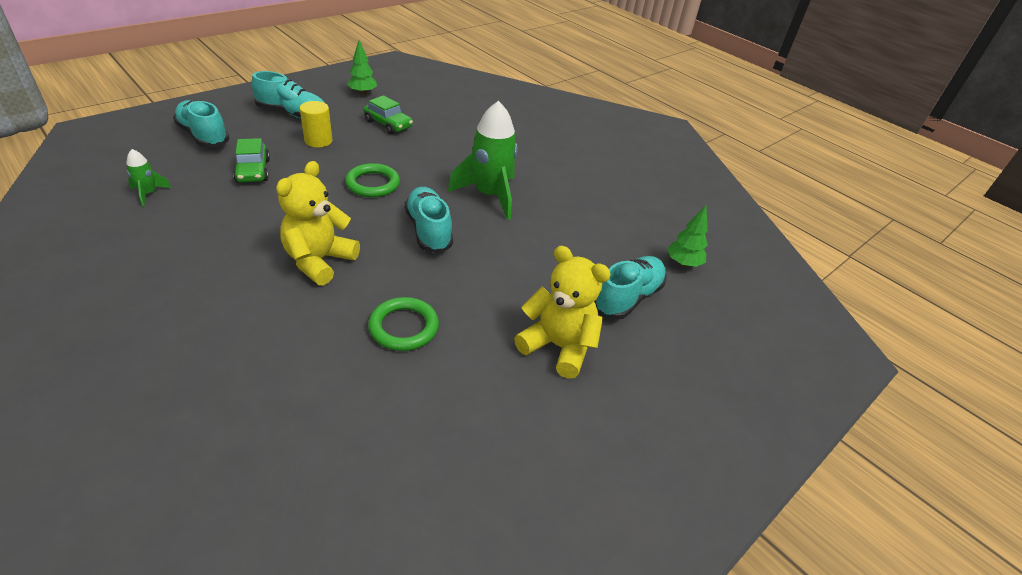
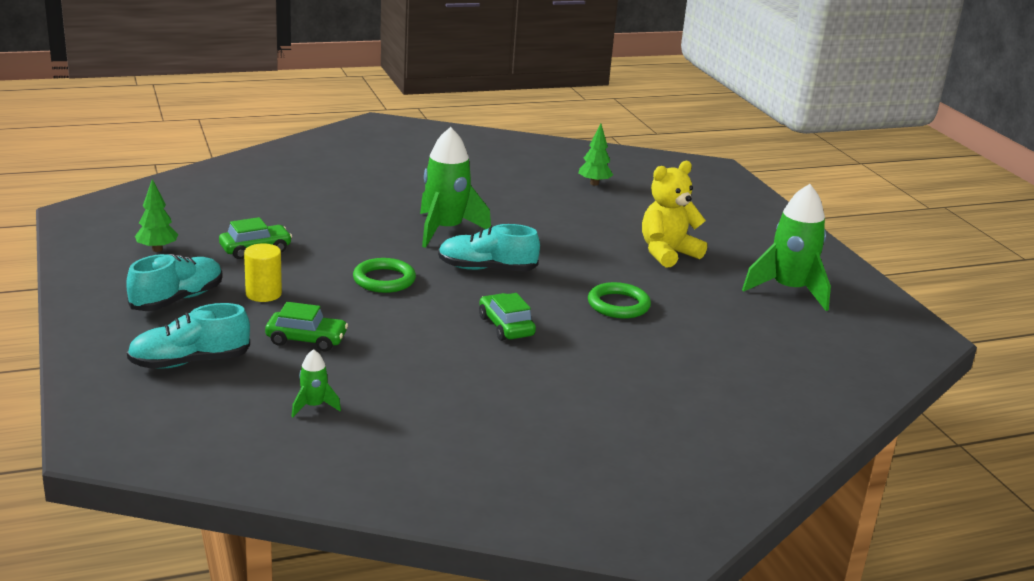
camera: 65 degrees left, 15 degrees down
(319, 261) = (506, 326): yellow teddy bear -> green car
(540, 484) = (789, 290): none -> green rocket
(628, 298) = (625, 215): turquoise shoe -> none

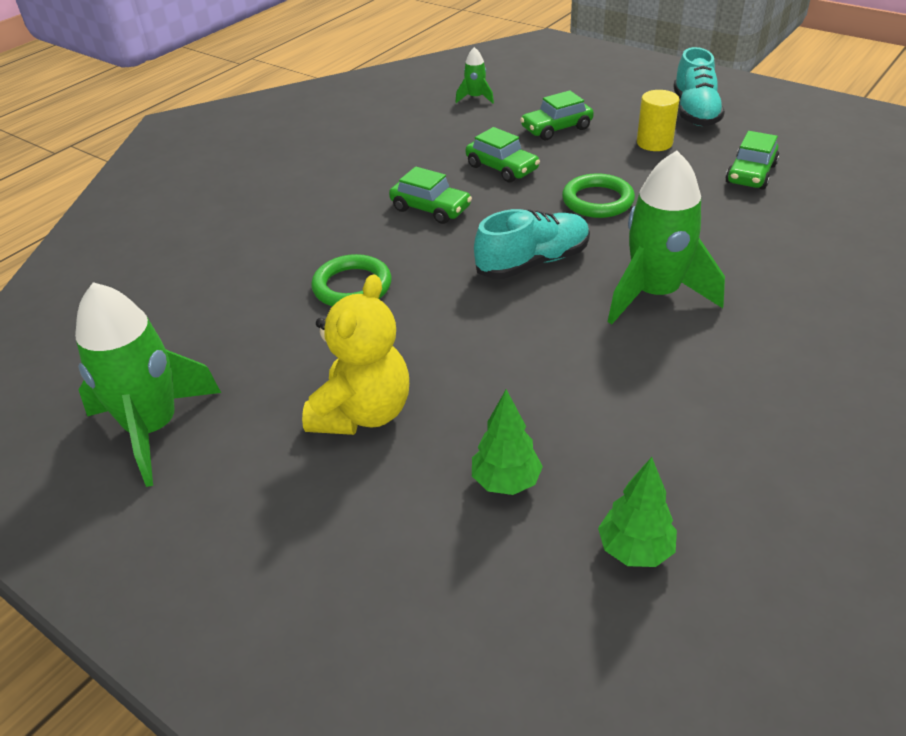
camera: 150 degrees right, 15 degrees up
(157, 249) = (808, 136): green tree -> green tree (506, 482)
(190, 362) = (594, 86): turquoise shoe -> none
(407, 330) = (502, 168): none -> green car

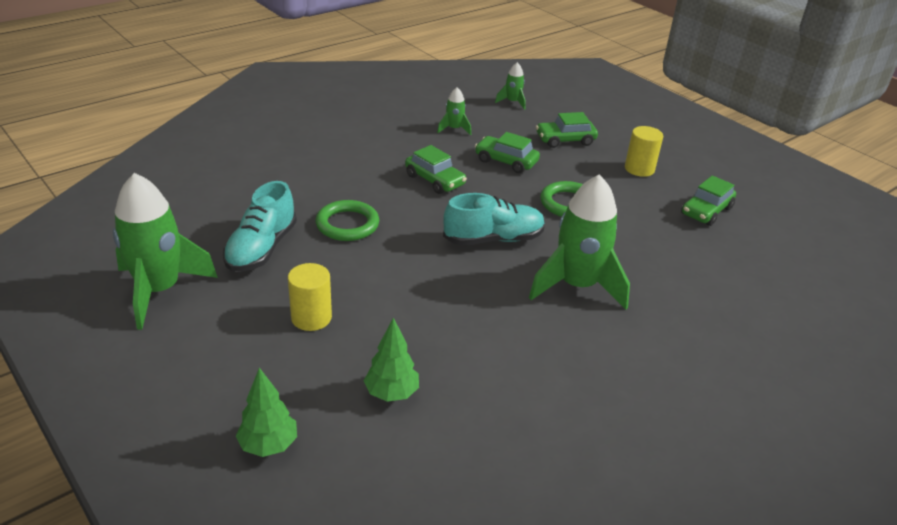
camera: 10 degrees right, 5 degrees down
(363, 413) = (311, 318): yellow teddy bear -> yellow cylinder
(423, 143) = (454, 129): none -> green rocket
(502, 168) = (506, 161): green car -> green car turned 150 degrees clockwise
(635, 550) = (462, 467): green tree -> green tree (268, 445)
(695, 112) = (686, 151): turquoise shoe -> turquoise shoe (261, 249)

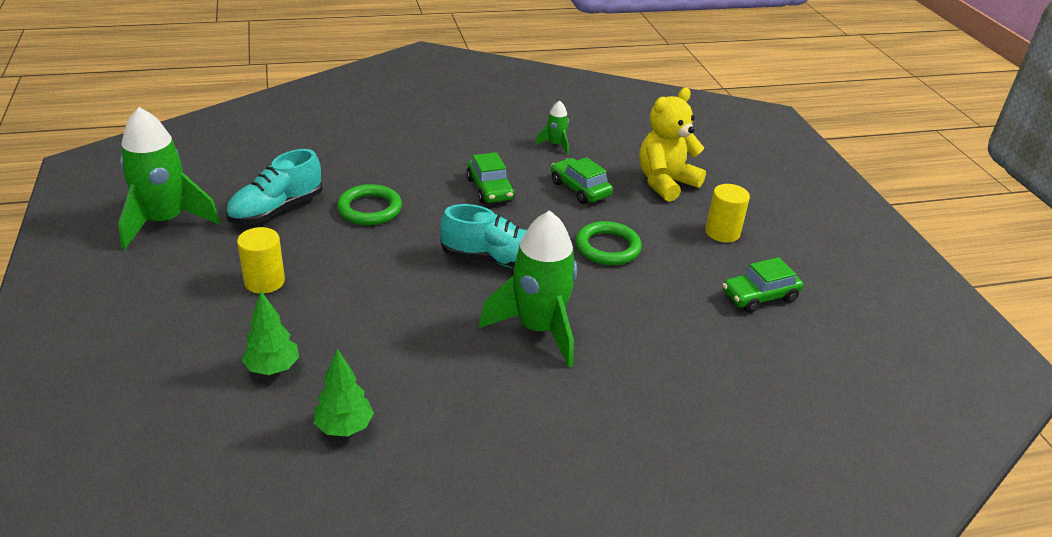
camera: 25 degrees right, 0 degrees up
(268, 445) = (136, 375): green tree -> green tree (344, 427)
(512, 102) = (643, 132): green rocket -> none
(565, 140) = (665, 183): green car -> yellow teddy bear

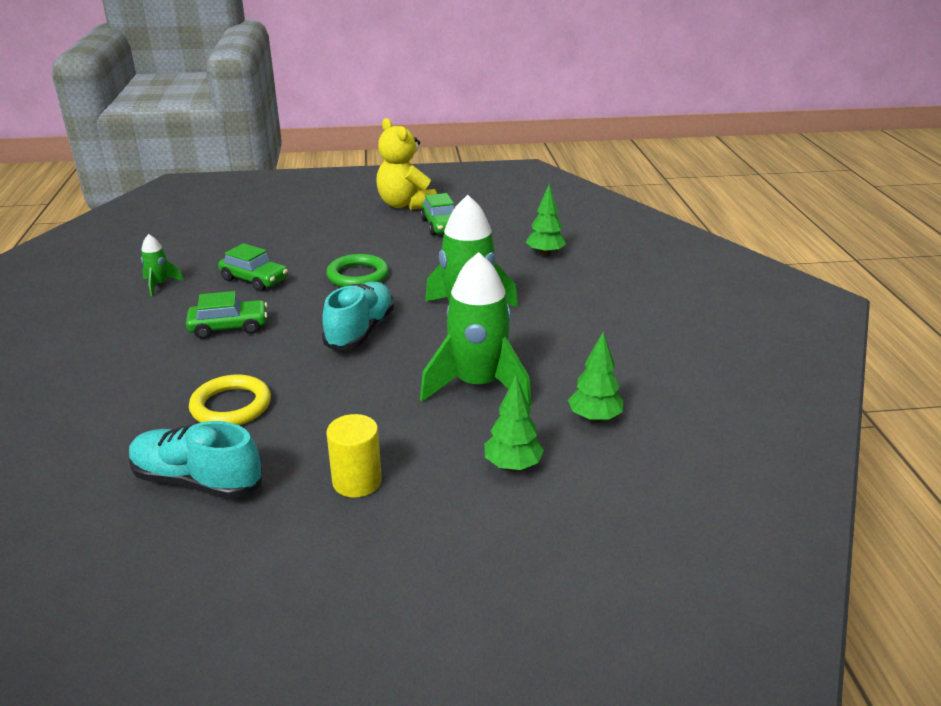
camera: 80 degrees left, 5 degrees down
(165, 222) = (178, 592): green rocket -> green rocket (477, 385)
(276, 210) = (197, 481): turquoise shoe -> turquoise shoe turned 150 degrees clockwise
(370, 209) = (231, 406): green ring -> yellow ring
(580, 189) = (254, 279): green car -> green car turned 120 degrees counterclockwise
(665, 183) = (265, 240): yellow teddy bear -> yellow teddy bear (405, 204)
(719, 391) = (545, 254): none -> green tree
(722, 232) = (353, 227): yellow cylinder -> none

